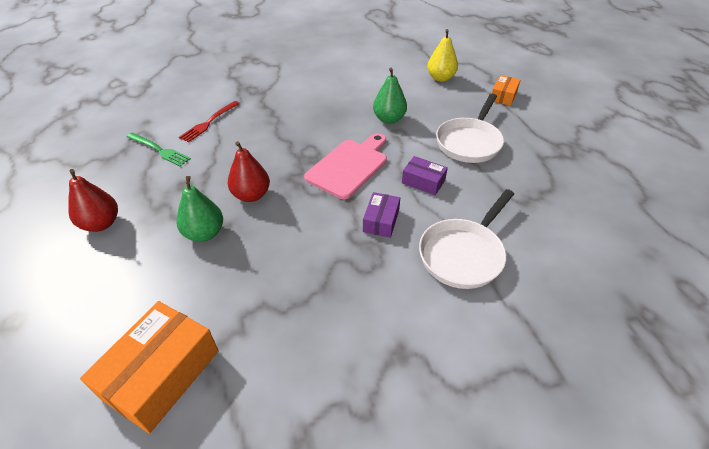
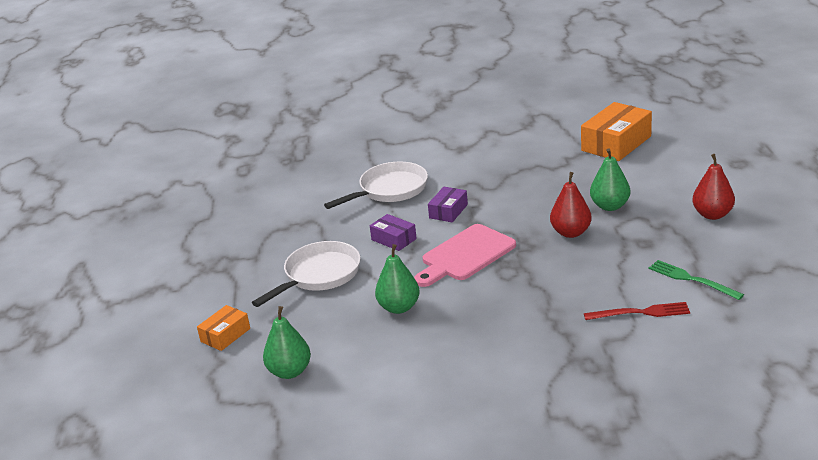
camera: 165 degrees left, 15 degrees down
(209, 122) = (641, 312): red fork -> red fork turned 45 degrees clockwise
(440, 78) = (290, 372): yellow pear -> green pear

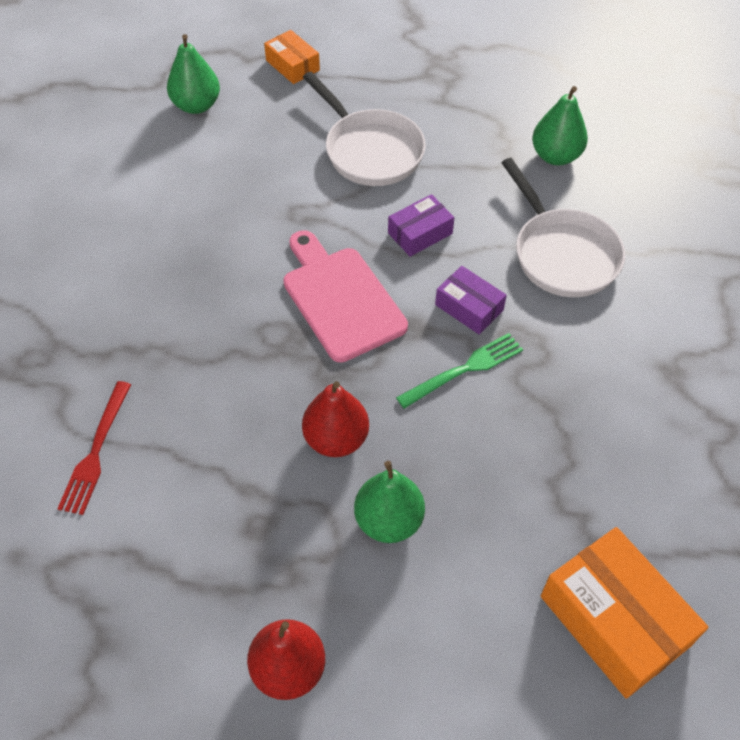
camera: 100 degrees right, 25 degrees up
(399, 307) = (259, 209): green pear -> green pear (555, 156)
(691, 279) = (130, 548): green fork -> green fork (464, 369)

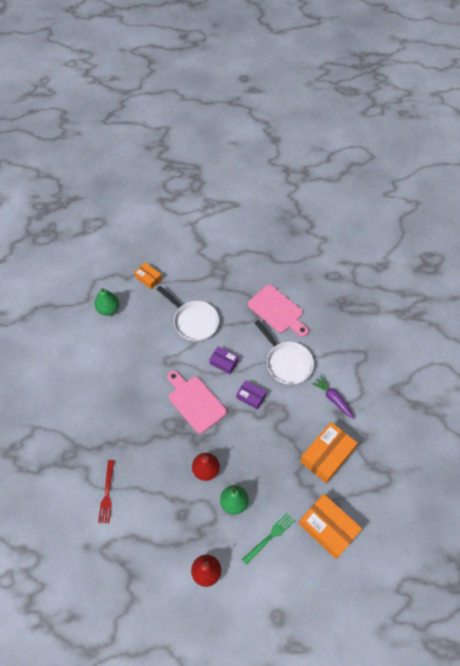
camera: 10 degrees left, 5 degrees up
(420, 233) = (224, 362): purple box -> purple box turned 75 degrees clockwise
(464, 369) = (253, 427): green fork -> green fork (270, 537)
(555, 156) = (277, 311): green pear -> pink cutting board
(631, 456) = (327, 455): none -> orange box
(660, 340) = (333, 399): none -> purple carrot

